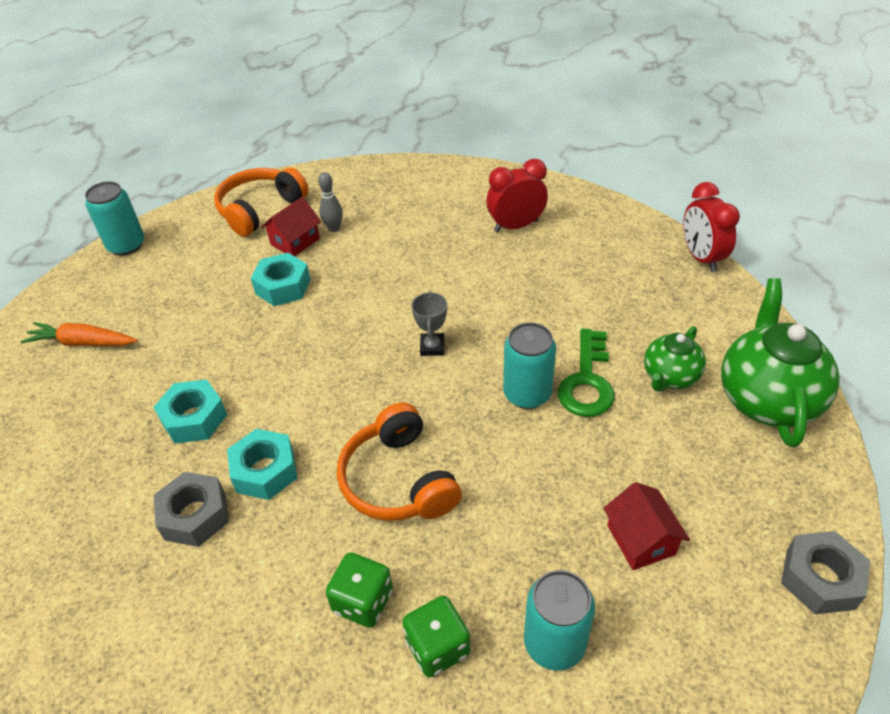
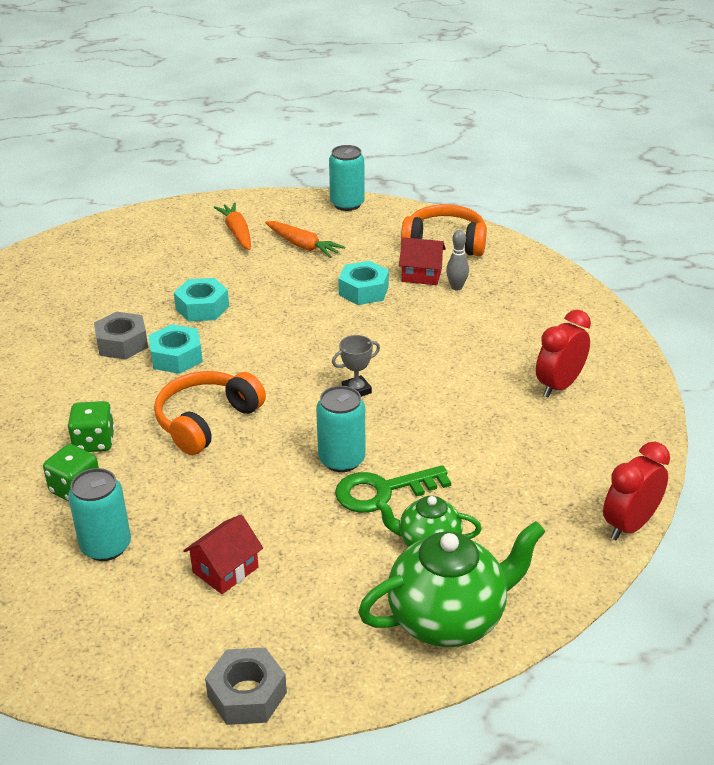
camera: 60 degrees right, 10 degrees down
(164, 301) = (303, 246): none -> orange carrot
(516, 226) = (559, 386): red clock -> red clock turned 90 degrees counterclockwise

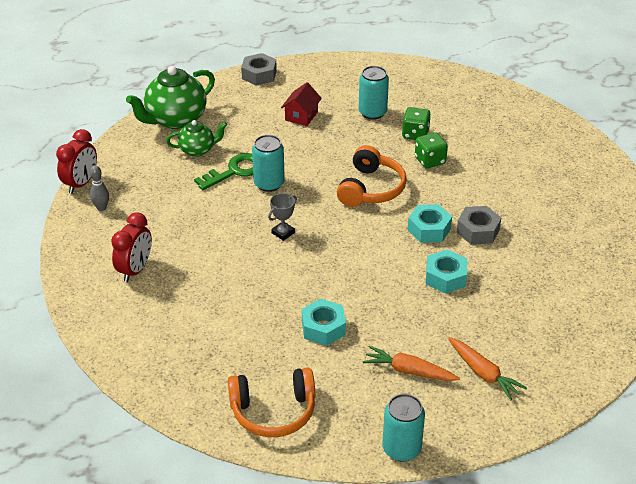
camera: 160 degrees right, 5 degrees up
(421, 275) = (280, 360): red house -> none
(456, 287) = (242, 352): grey bowling pin -> grey bowling pin (101, 208)

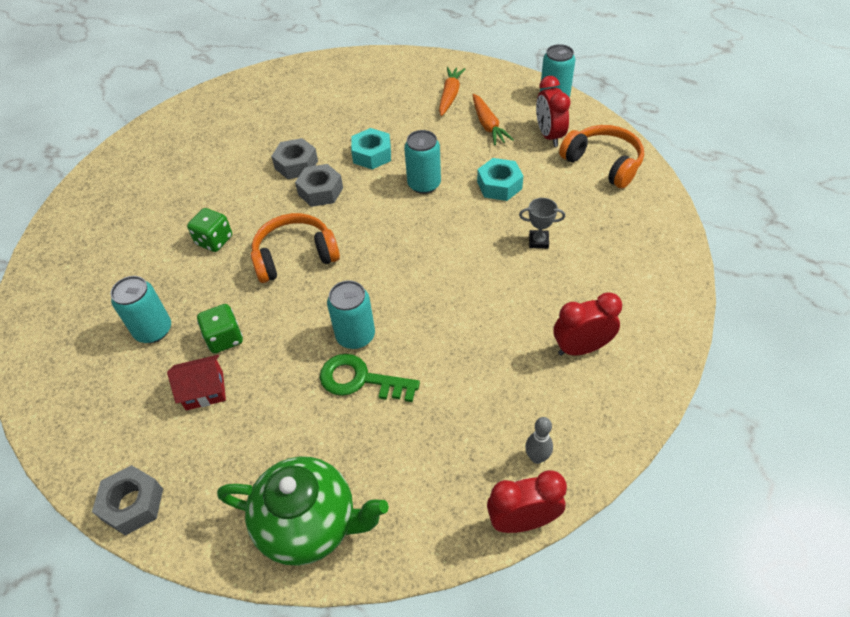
camera: 125 degrees left, 10 degrees up
(198, 150) = (352, 446): green teapot -> none
(283, 233) = (418, 277): grey trophy -> grey trophy (538, 241)
(349, 402) = (549, 136): none -> red clock
(374, 286) = (424, 184): none -> turquoise can
(415, 134) = (173, 274): green dice -> green dice (225, 338)
(429, 229) = (320, 191): turquoise nut -> grey nut

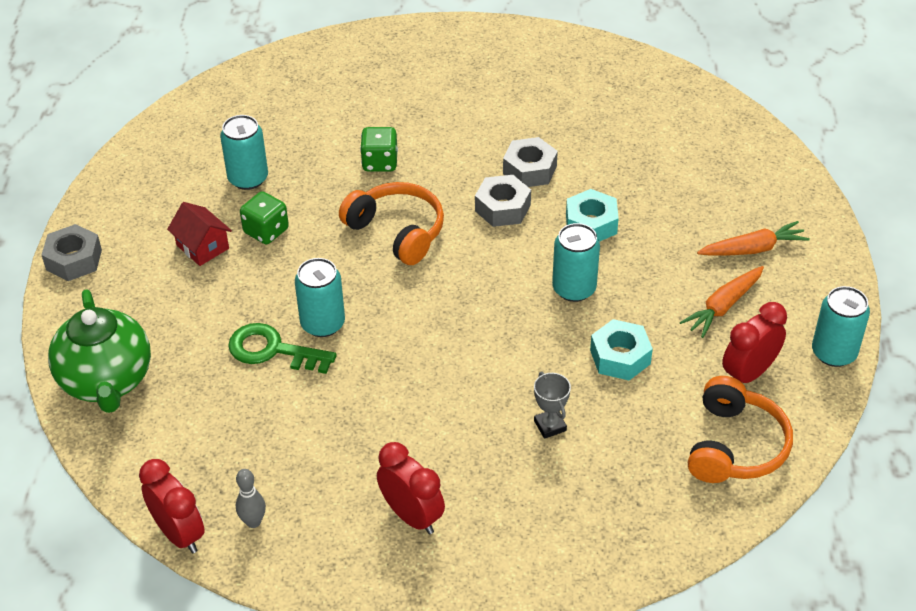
camera: 60 degrees right, 5 degrees down
(360, 380) = (272, 350): green key -> green key turned 60 degrees counterclockwise

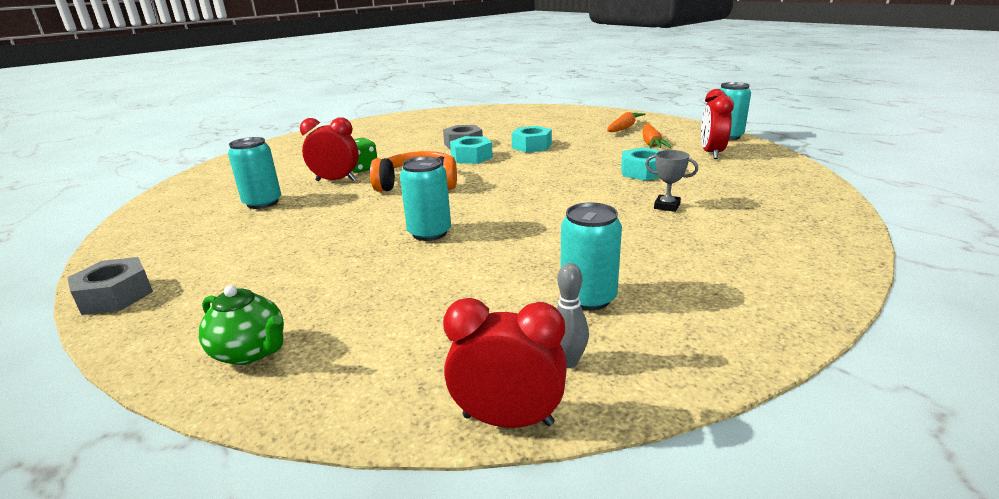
camera: 40 degrees left, 20 degrees down
(107, 381) = (251, 352): green teapot -> green teapot, size x0.57
(202, 247) = (262, 240): red house -> none
(266, 231) = (312, 216): green dice -> none
(272, 350) = (408, 260): green key -> none
(412, 516) = (681, 283): red clock -> red clock (336, 180)
(502, 208) = (471, 157): grey nut -> turquoise nut
(574, 289) = (568, 164): turquoise can -> turquoise can (588, 298)
(735, 446) = (765, 172): orange headphones -> none

